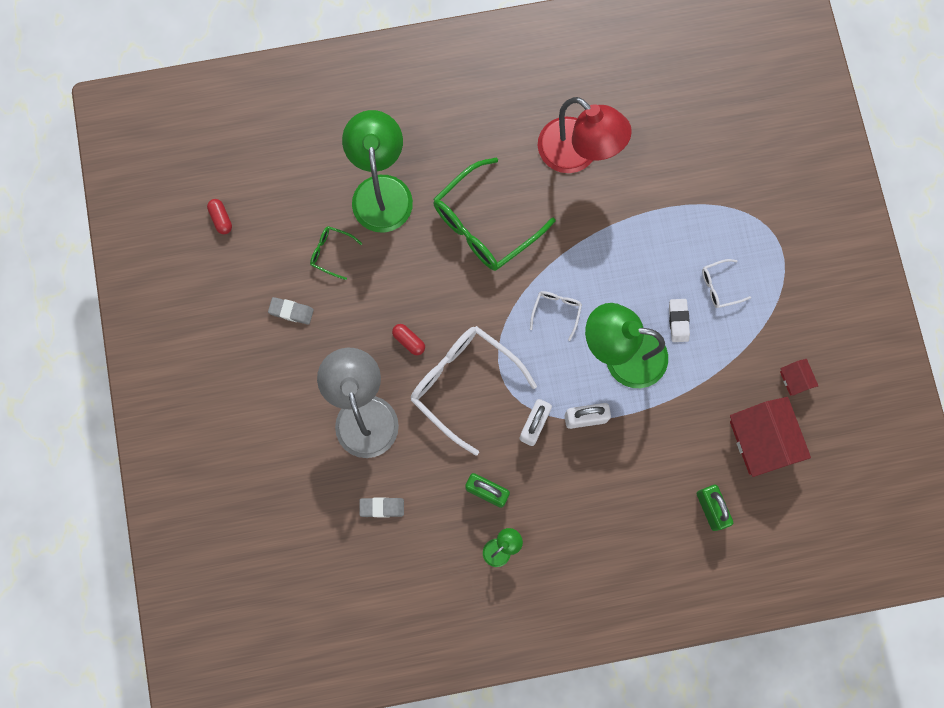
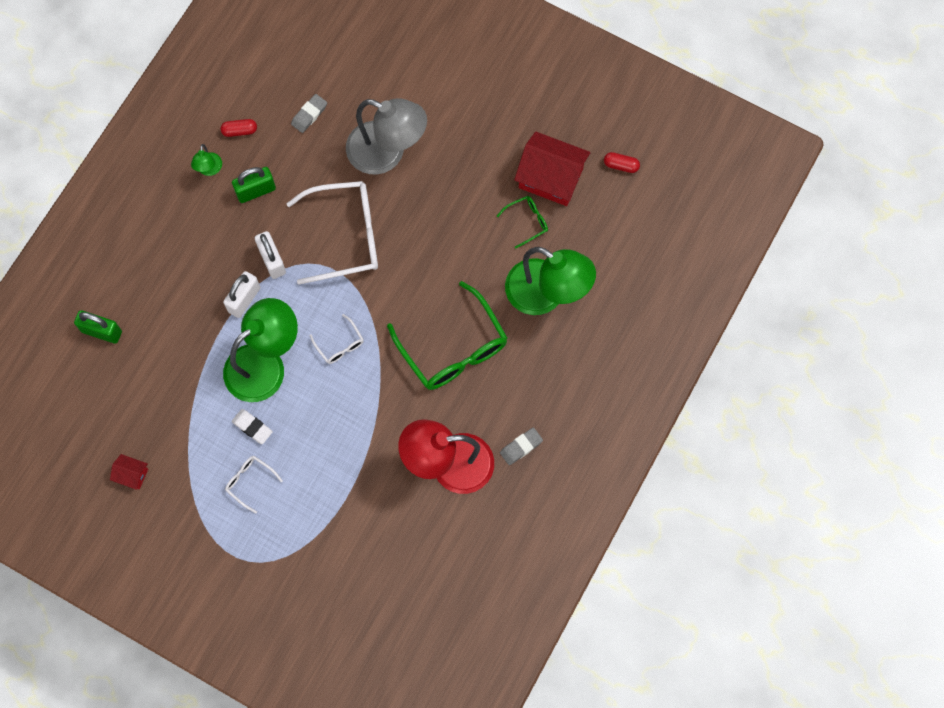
camera: 130 degrees right, 5 degrees down
(291, 311) = (505, 161): grey eraser -> grey eraser (521, 447)
(409, 341) = (411, 223): red capsule -> red capsule (239, 131)
(484, 224) = (453, 348): green glasses -> green glasses turned 150 degrees clockwise
(719, 286) = (250, 482): white glasses -> white glasses turned 75 degrees counterclockwise
(761, 440) = (113, 410): red house -> red house (550, 178)

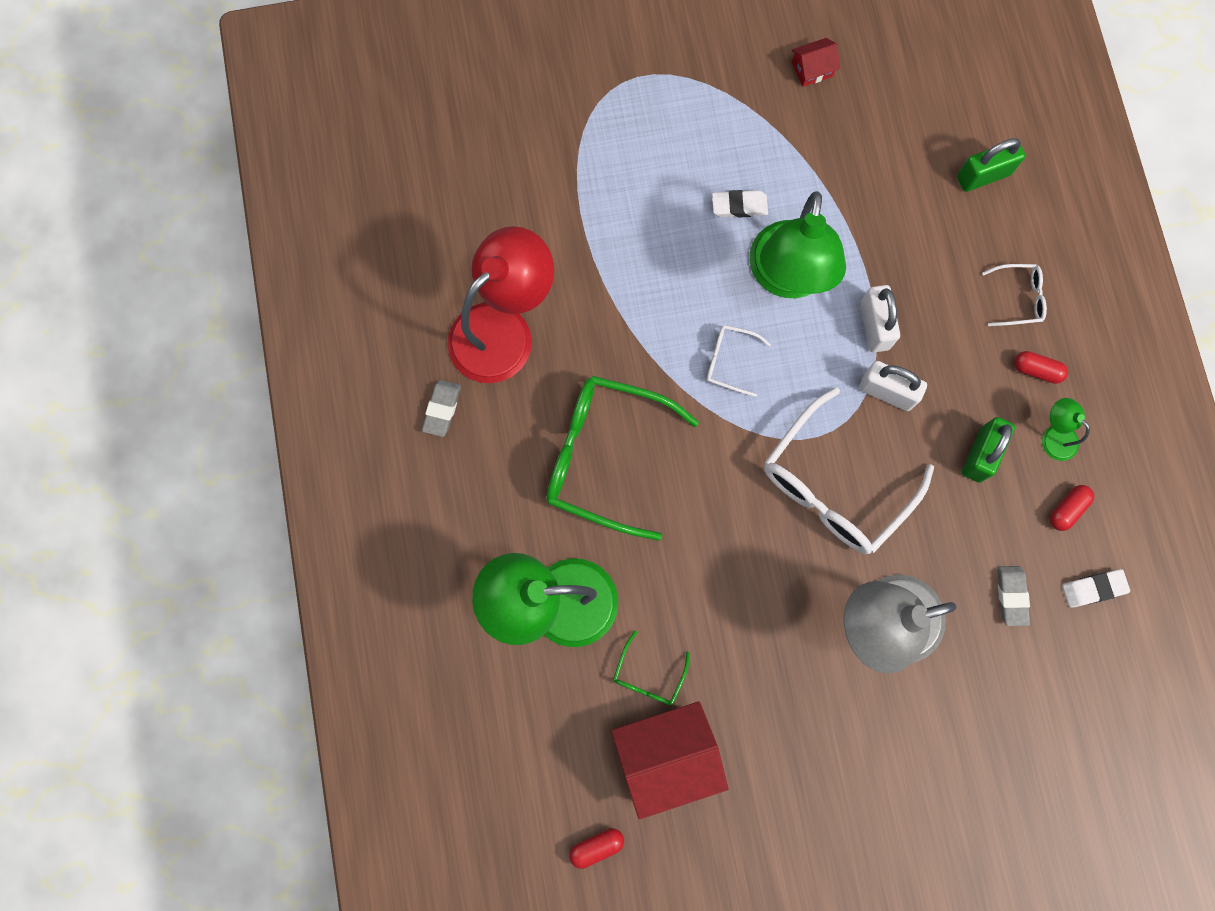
camera: 140 degrees right, 5 degrees up
(183, 208) = (1036, 370): none -> red capsule
(250, 482) = (691, 153): white glasses -> white glasses (1018, 298)
(265, 86) = (1093, 588): none -> white eraser

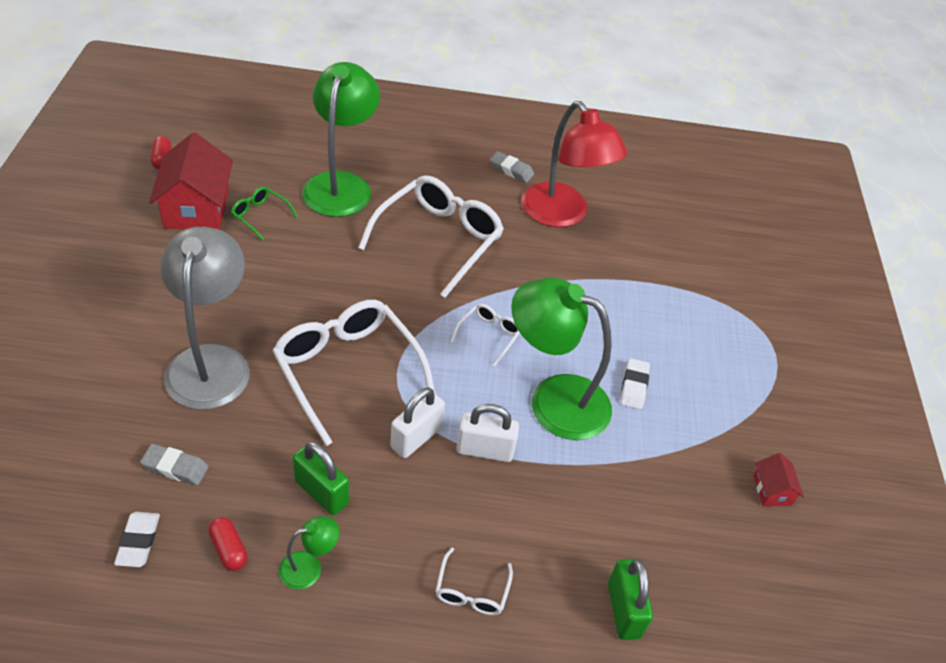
camera: 100 degrees right, 30 degrees down
(605, 457) = (438, 240): green glasses -> white glasses
(1036, 370) = (386, 578): red capsule -> none

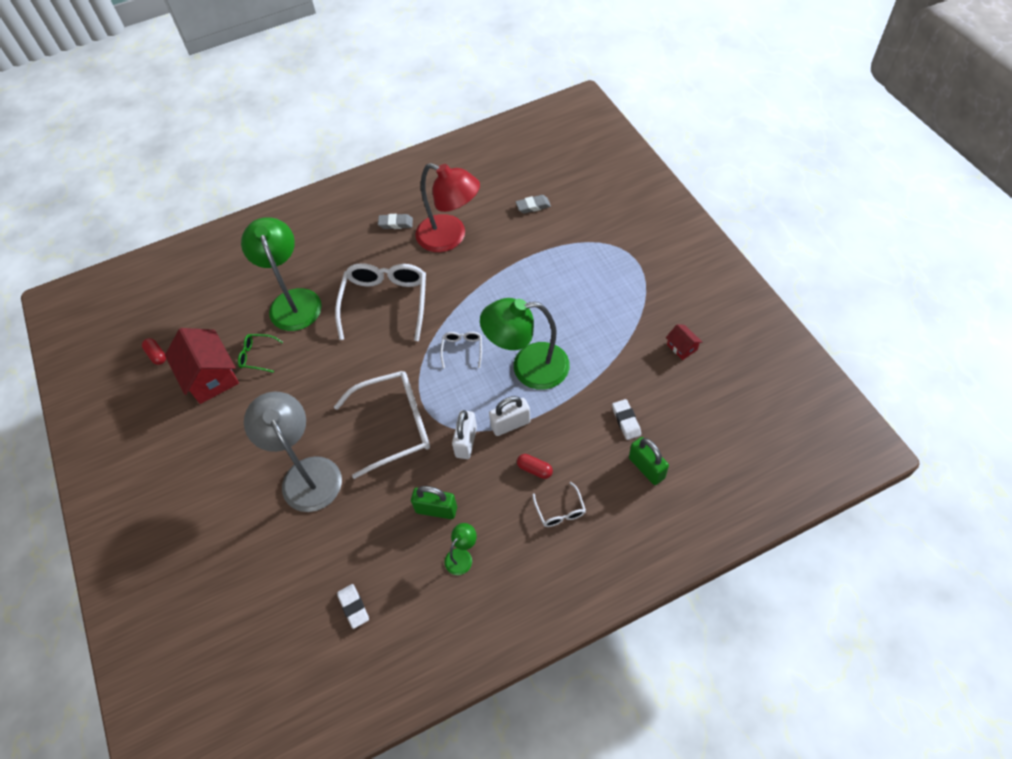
camera: 20 degrees left, 10 degrees up
(175, 467) = (339, 551): grey eraser -> grey eraser (533, 206)
(229, 549) = (409, 577): red capsule -> red capsule (534, 469)
(347, 370) = (394, 426): white glasses -> white glasses turned 135 degrees clockwise
(634, 386) = (568, 330): white eraser -> white eraser (626, 421)

